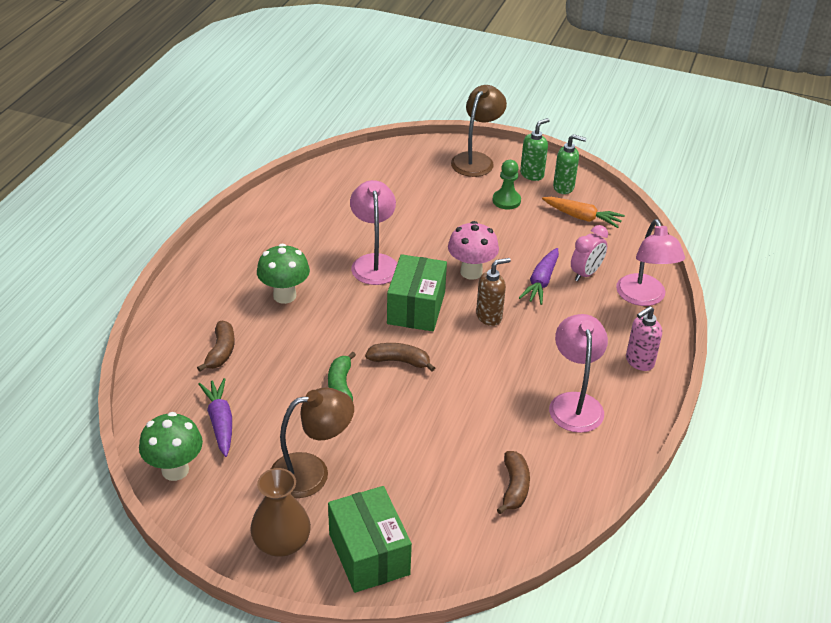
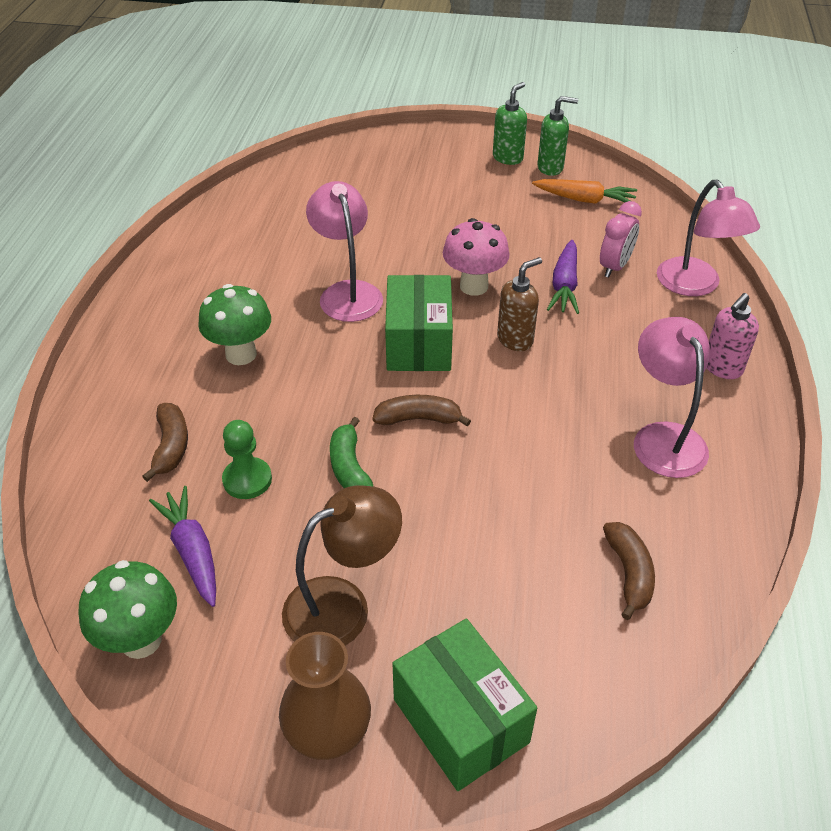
camera: 10 degrees left, 5 degrees up
(476, 160) = (436, 150): brown lamp -> none
(506, 201) = (488, 192): green pawn -> green pawn (247, 480)

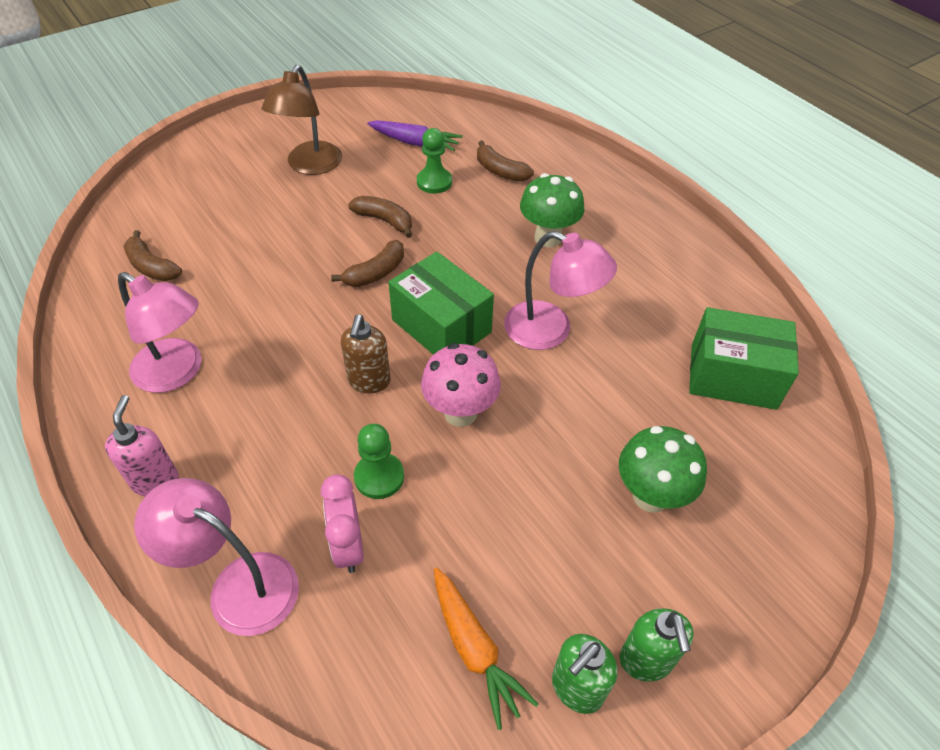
camera: 135 degrees right, 5 degrees up
(141, 640) = (389, 108): green mushroom -> green mushroom (650, 496)
(327, 729) = (266, 129): brown vase -> none
(349, 468) = (384, 220): green banana -> brown banana
(460, 720) = (204, 161): green box -> green box (732, 376)
(564, 285) = (379, 477): purple carrot -> green pawn
(585, 200) = (474, 649): orange carrot -> orange carrot turned 90 degrees counterclockwise

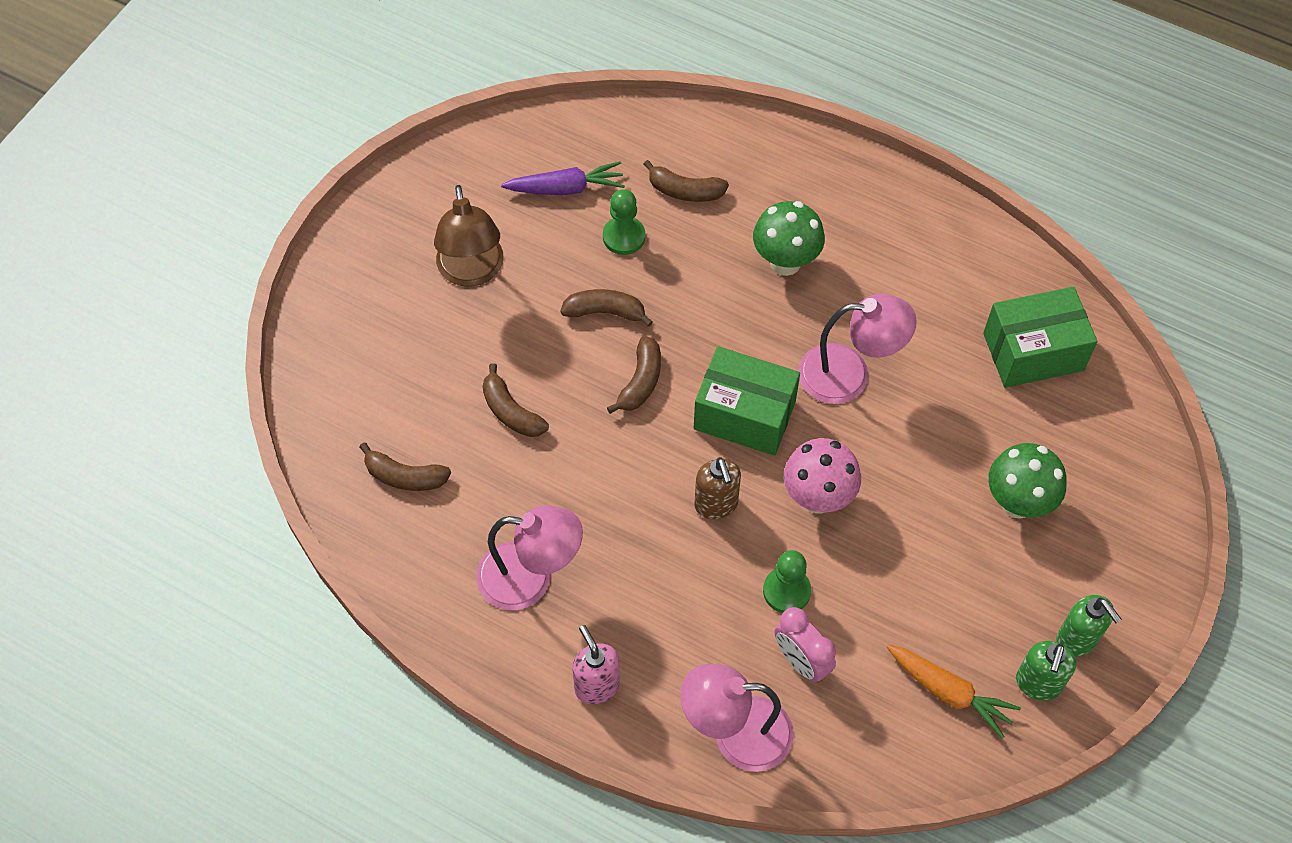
camera: 25 degrees left, 10 degrees up
(263, 256) = (511, 412): none -> brown banana

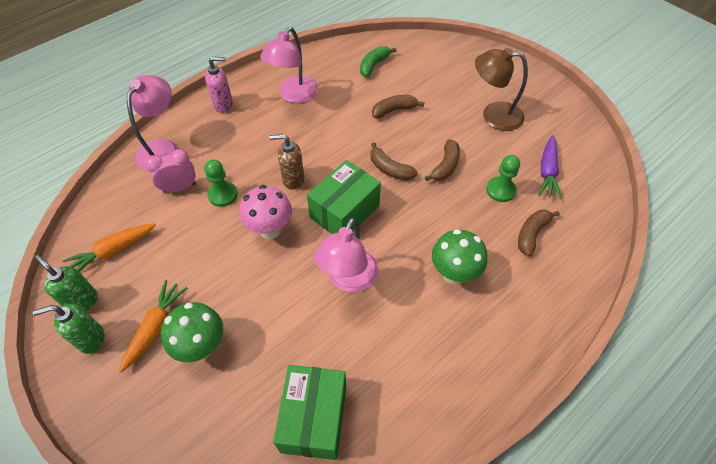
camera: 110 degrees right, 5 degrees down
(405, 476) = (374, 65): brown banana -> green banana
(1023, 570) = (155, 327): none -> orange carrot

